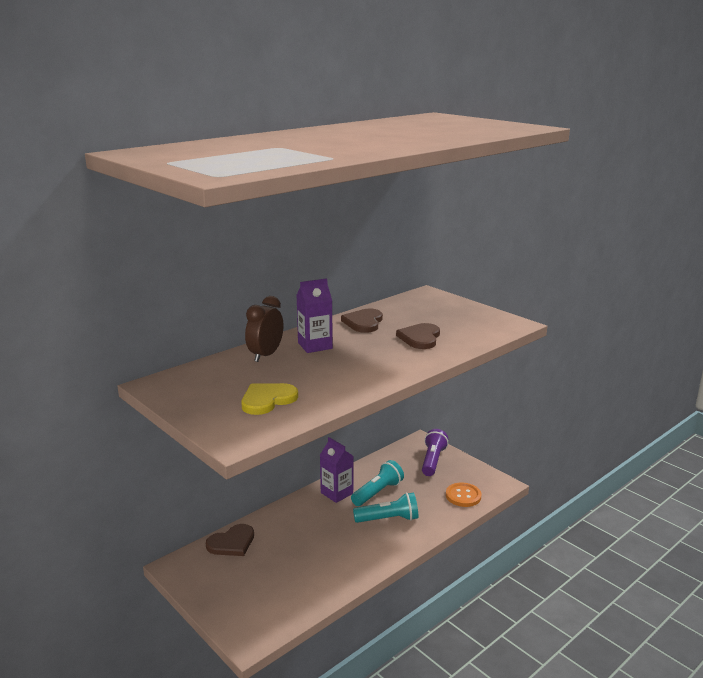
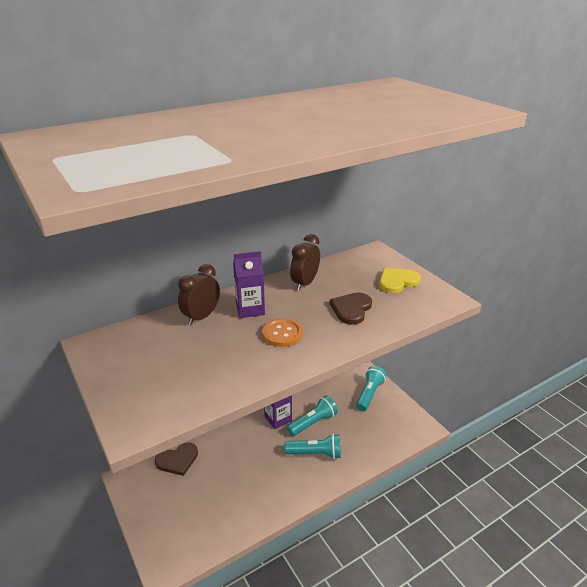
camera: 10 degrees right, 10 degrees up
(267, 400) = (181, 377): yellow heart -> yellow heart (397, 281)
(363, 322) = (305, 283): brown heart -> brown clock
(432, 460) = (369, 394): purple flashlight -> turquoise flashlight
(463, 496) = (387, 437): orange button -> orange button (282, 334)

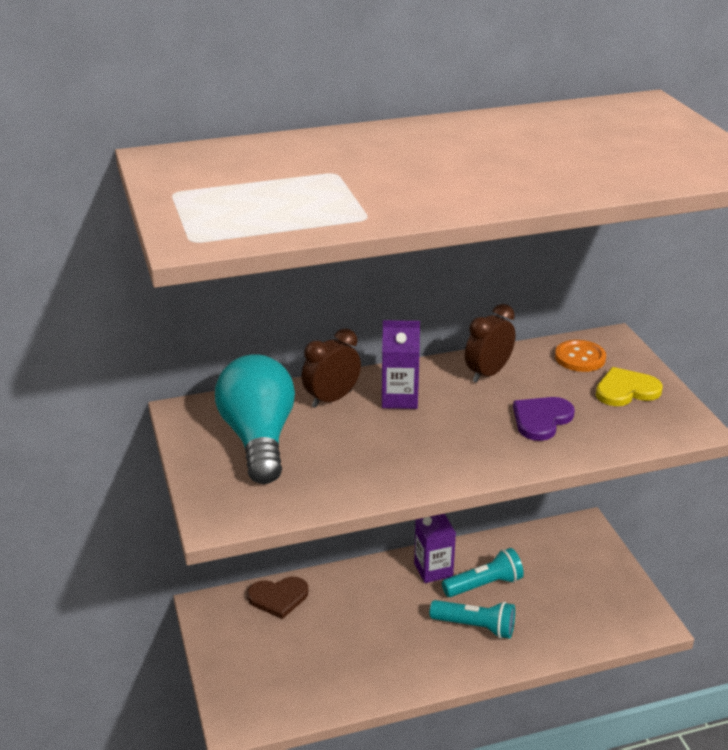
camera: 15 degrees right, 0 degrees up
(153, 355) = (259, 439): none -> turquoise light bulb
(282, 334) = (433, 438): orange button -> orange button (580, 358)
(351, 309) = (541, 419): brown heart -> purple heart
(369, 394) = (583, 560): turquoise flashlight -> none

